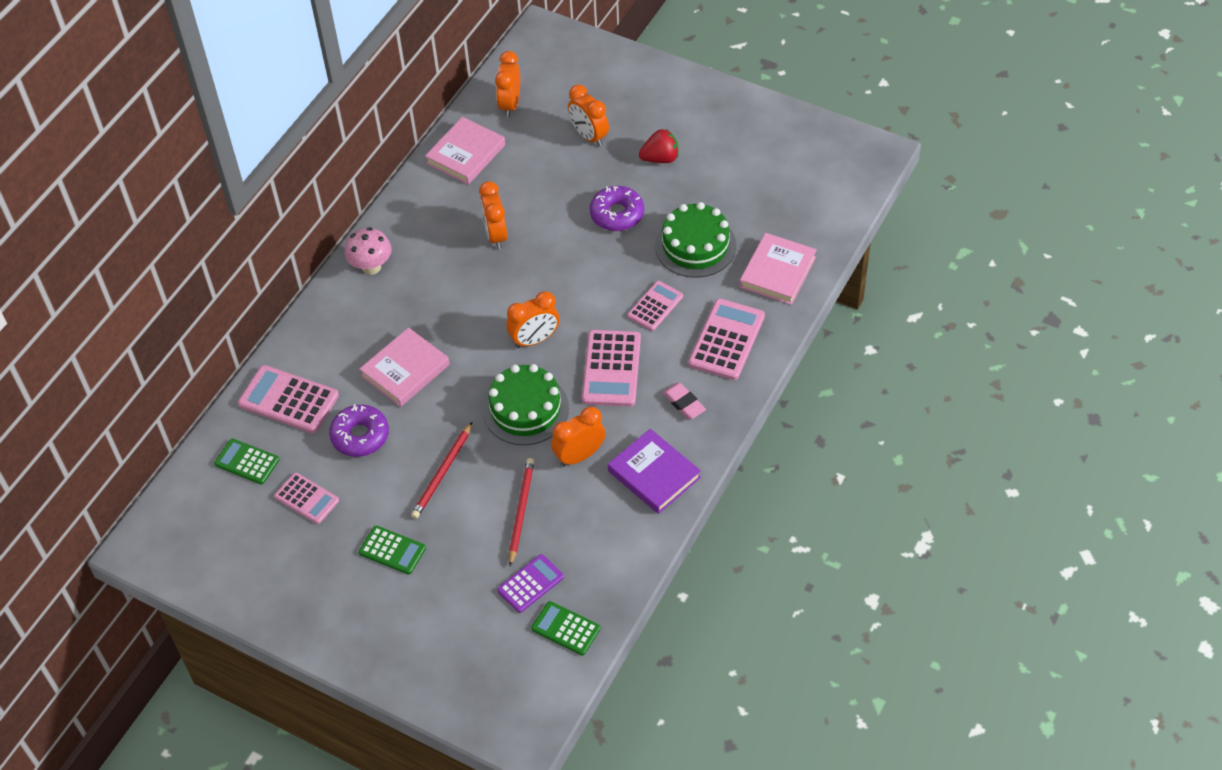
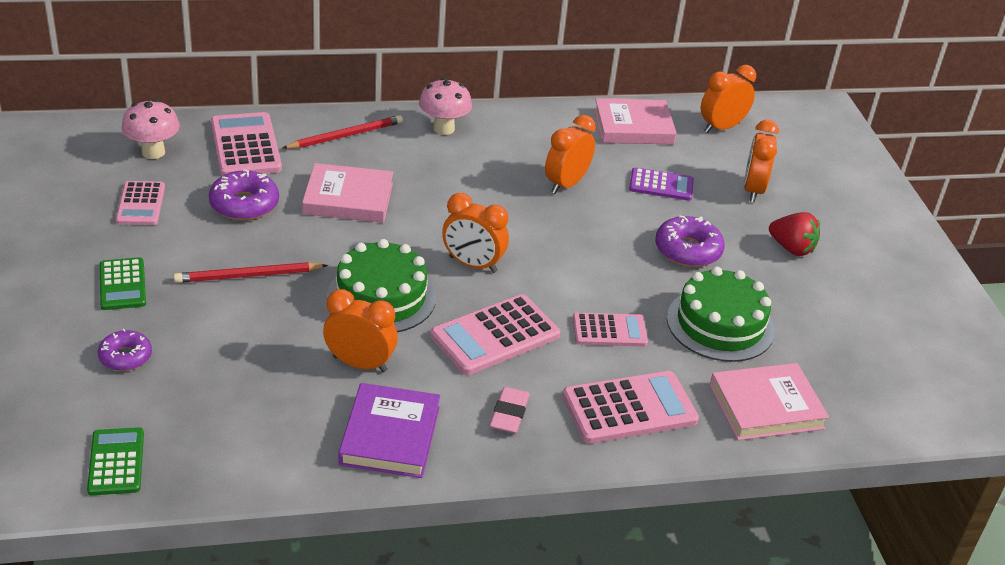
camera: 45 degrees right, 15 degrees down
(247, 462) = (153, 152): green calculator -> pink mushroom
(470, 581) = (125, 357): none -> purple donut
(521, 512) = (247, 353): red pencil -> red pencil (345, 136)
(530, 584) = (157, 404): purple calculator -> purple calculator (661, 185)

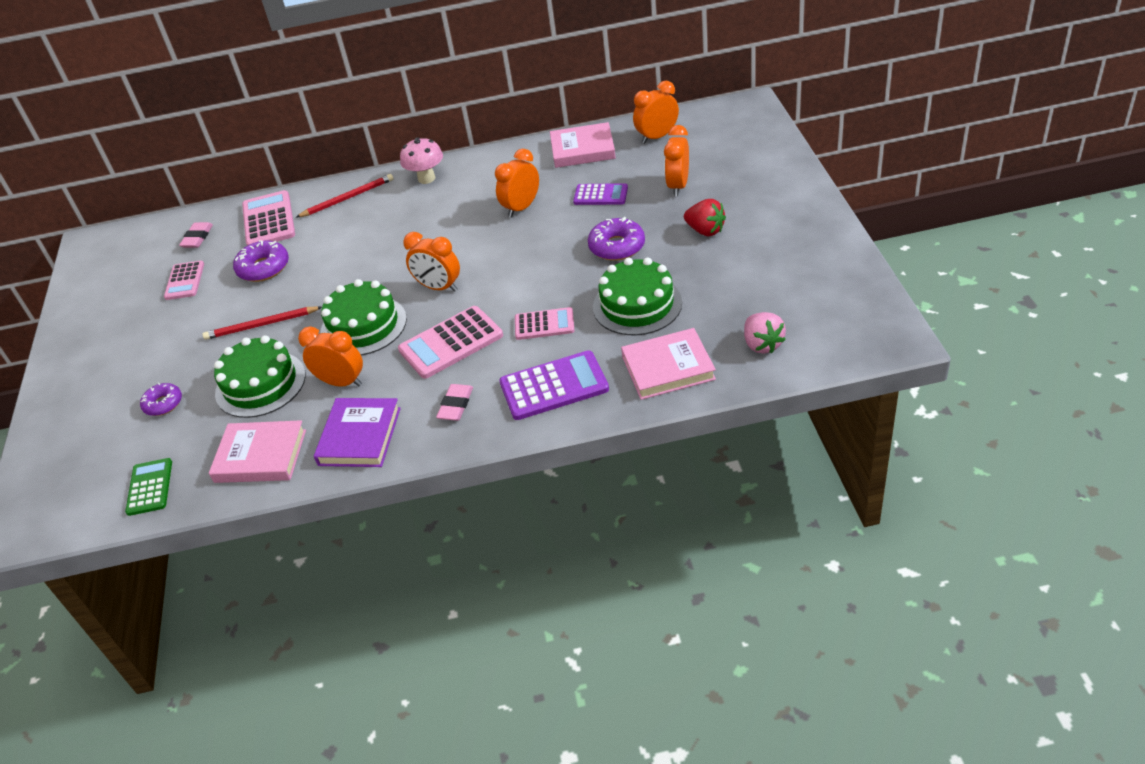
camera: 10 degrees right, 5 degrees up
(122, 284) = (165, 347): green calculator -> none
(153, 152) = (197, 238): pink mushroom -> pink eraser
(253, 350) = (260, 384): none -> green cake
(348, 198) = (345, 249): pink book -> pink book (260, 456)
(629, 408) = (554, 386): pink calculator -> purple calculator
(874, 395) = (762, 344): none -> pink strawberry

